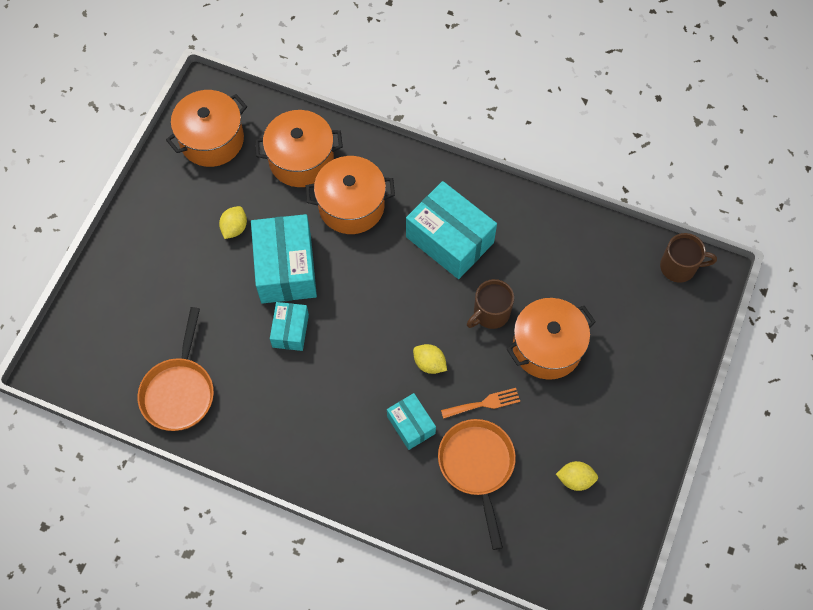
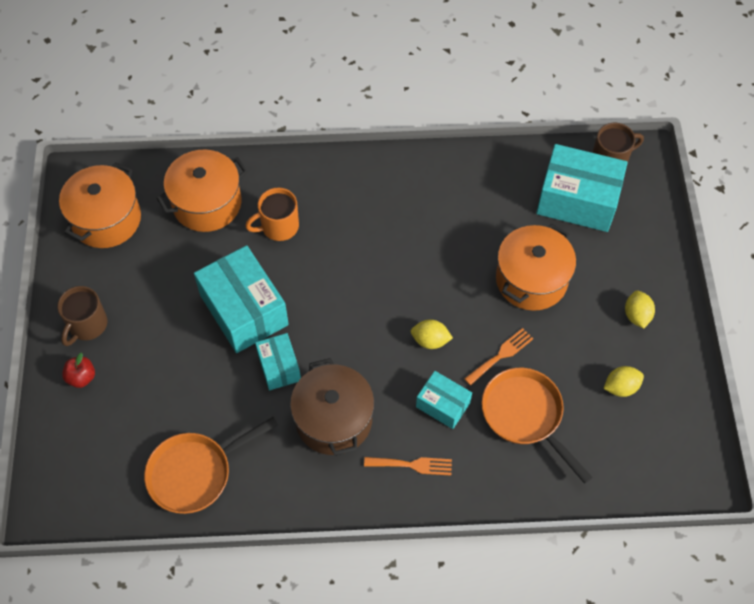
camera: 25 degrees left, 5 degrees down
(128, 269) = (81, 377): none -> red apple
(179, 391) = (195, 473): orange pan -> orange pan turned 75 degrees clockwise
(234, 228) = (172, 293): yellow lemon -> yellow lemon (636, 315)
(312, 396) = (333, 420): none -> brown pot
(351, 206) = (278, 226): orange pot -> orange mug
(358, 465) = (412, 465): none -> orange fork
(449, 240) = (389, 220): turquoise box -> turquoise box (577, 200)
(490, 313) = (463, 271): brown mug -> brown mug (87, 325)

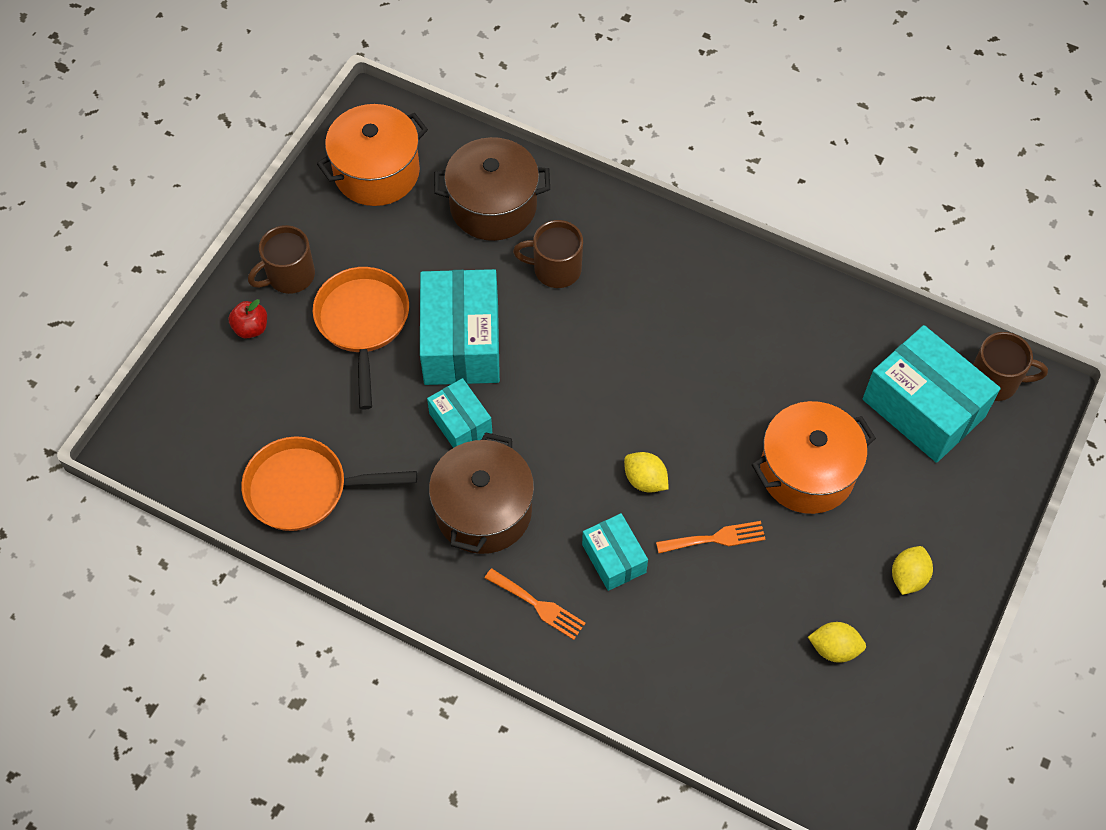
camera: 30 degrees right, 0 degrees up
(207, 203) = (493, 206): orange pot -> brown pot
(278, 226) = (555, 269): orange mug -> brown mug
(279, 367) = (460, 423): turquoise box -> turquoise box turned 45 degrees counterclockwise
(525, 416) = (700, 620): orange pan -> orange pan (363, 323)

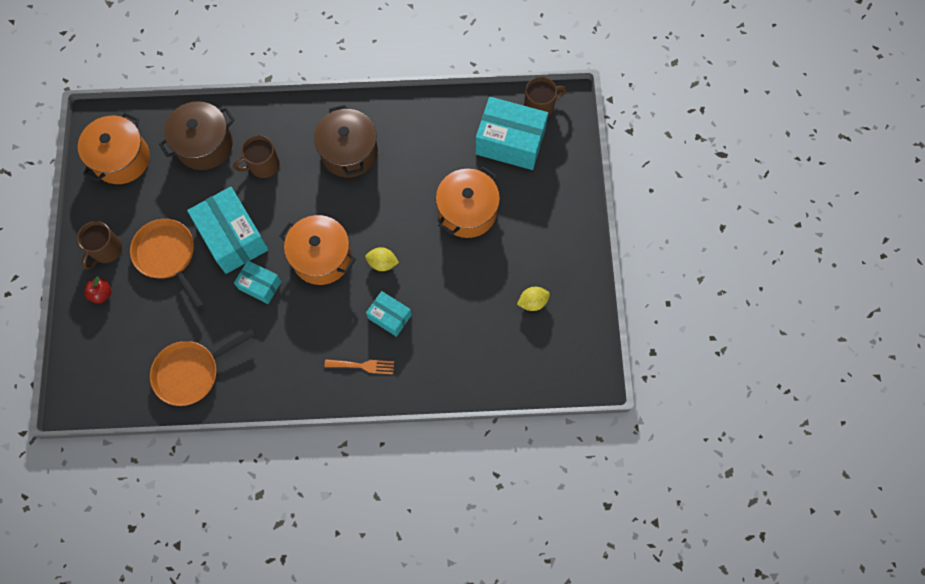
camera: 30 degrees left, 10 degrees up
(483, 510) = (302, 329): brown pot -> brown pot (349, 152)
(565, 429) = (321, 257): none -> orange pot
(716, 538) = (438, 275): orange fork -> none
(908, 577) = (550, 242): yellow lemon -> none

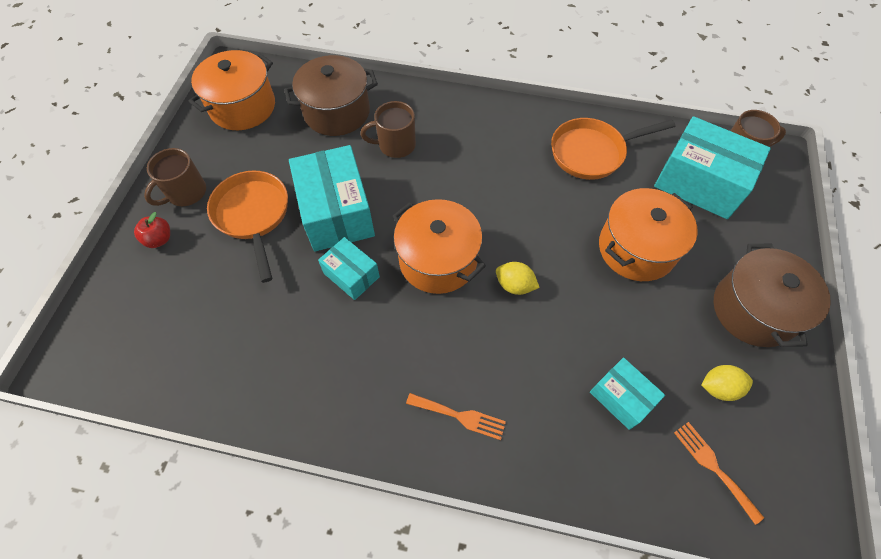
camera: 15 degrees right, 10 degrees down
(192, 372) = (228, 363): orange pan -> orange pan (592, 152)
(349, 152) = (499, 153): brown pot -> brown pot (753, 310)
(389, 316) = (511, 357): turquoise box -> turquoise box (621, 397)
(532, 355) = (713, 467): none -> orange fork

